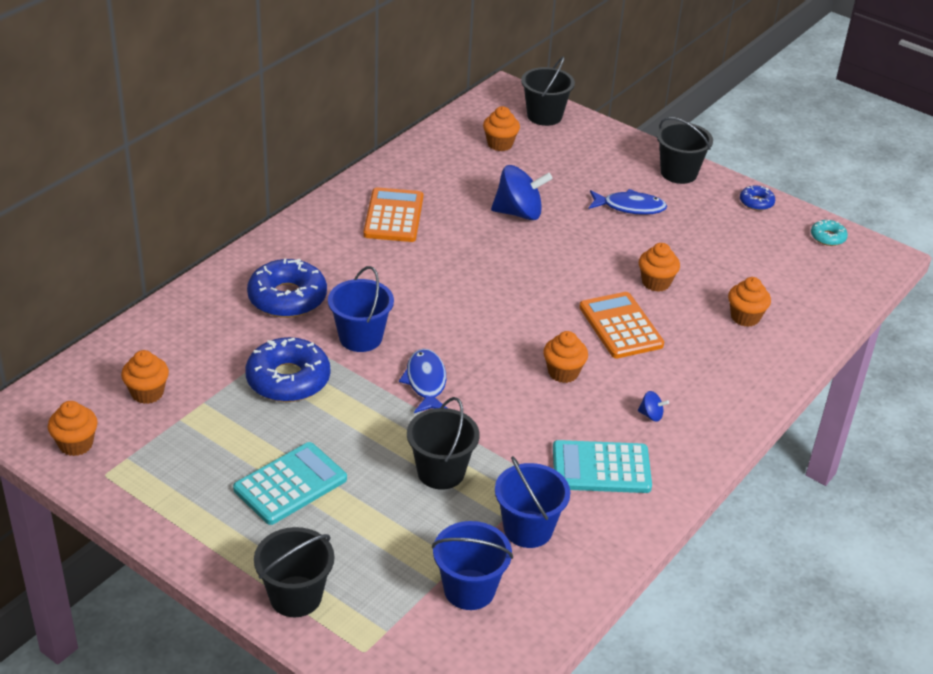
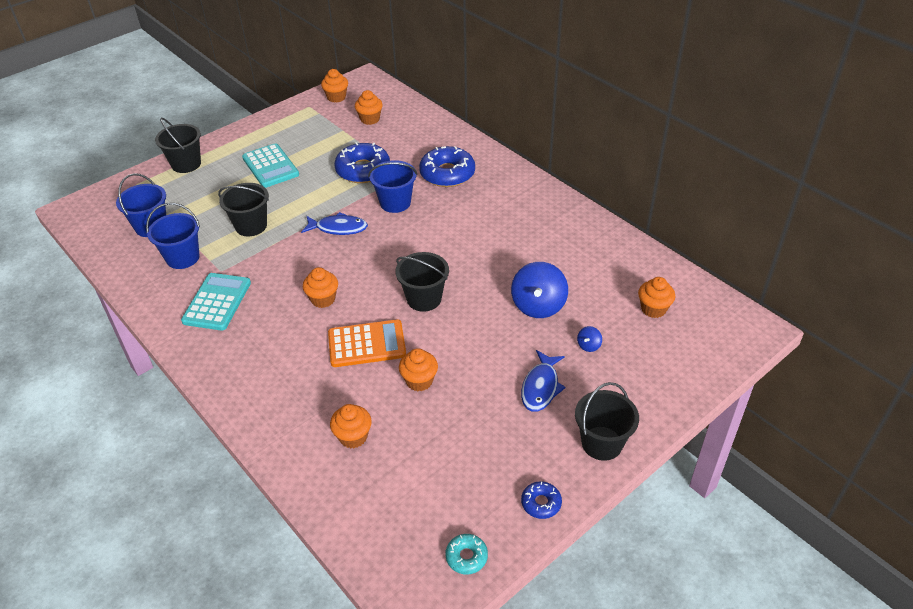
camera: 105 degrees right, 5 degrees up
(393, 216) = (540, 231): orange calculator -> none
(544, 116) = (710, 350): black bucket -> black bucket (424, 299)
(651, 415) = (257, 341): blue spinning top -> blue spinning top (588, 345)

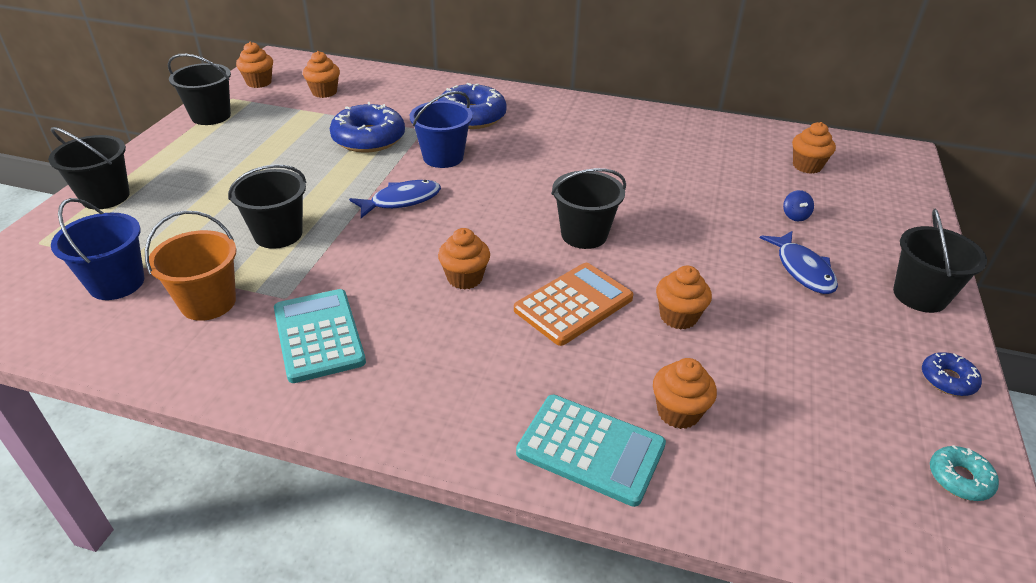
camera: 35 degrees left, 5 degrees down
(183, 257) = (208, 302): blue bucket -> orange bucket
(270, 166) = (240, 166): turquoise calculator -> turquoise calculator (590, 449)
(285, 118) = (211, 116): none -> black bucket
(538, 305) = (706, 199): blue spinning top -> none

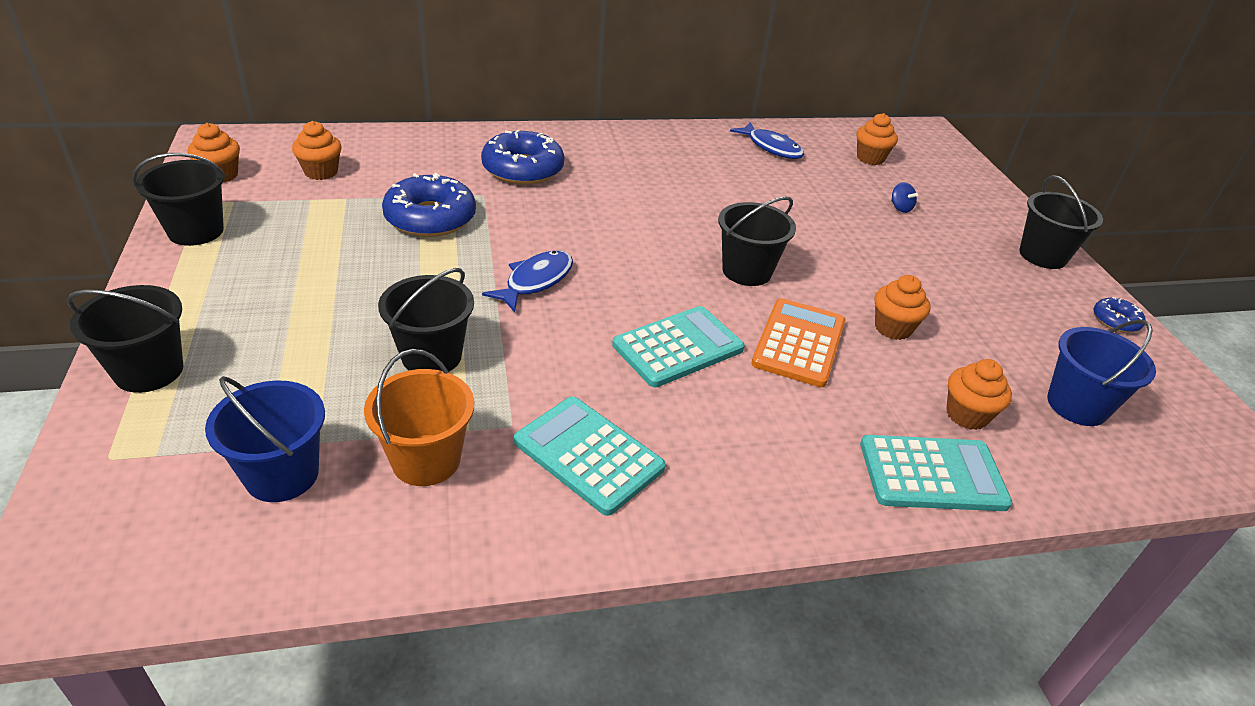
camera: 30 degrees left, 0 degrees up
(443, 157) = (535, 222): blue bucket -> blue bucket (1077, 405)
(465, 278) = (678, 347): orange cupcake -> turquoise calculator
(802, 270) = (947, 256): blue fish -> blue fish (771, 147)
(959, 478) = (1184, 397): turquoise donut -> none

